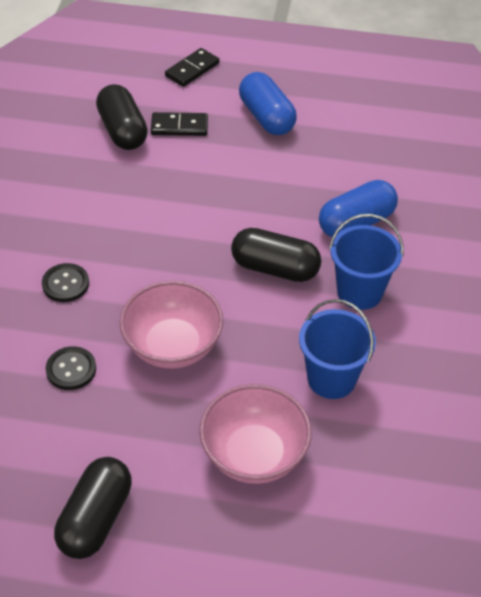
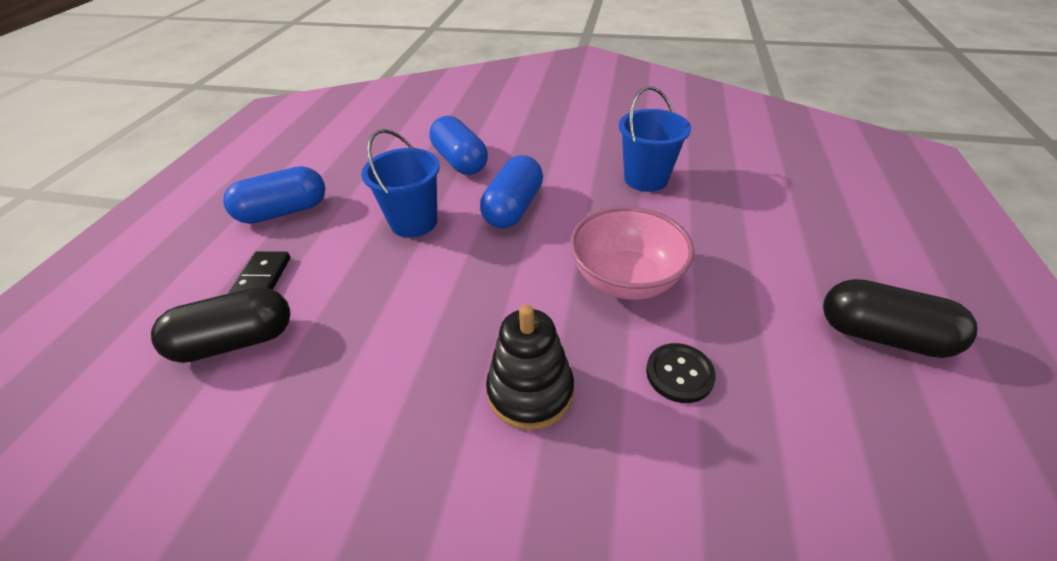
camera: 85 degrees left, 5 degrees down
(65, 284) = (530, 391): black button -> black stacking toy
(192, 70) = (153, 272): black domino -> none
(254, 455) = (745, 222): pink bowl -> none
(275, 268) = (513, 208): black capsule -> blue capsule
(359, 292) = (545, 162): blue bucket -> blue bucket (414, 222)

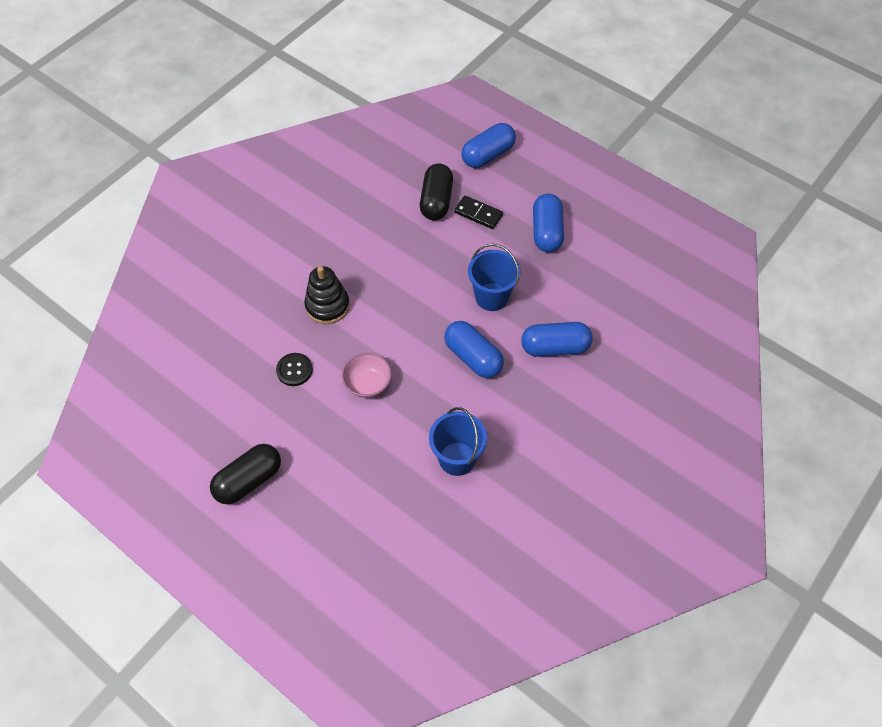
camera: 115 degrees right, 15 degrees up
(114, 316) = (488, 155): none -> blue capsule
(625, 279) = (368, 384): pink bowl -> pink bowl, size x0.65

